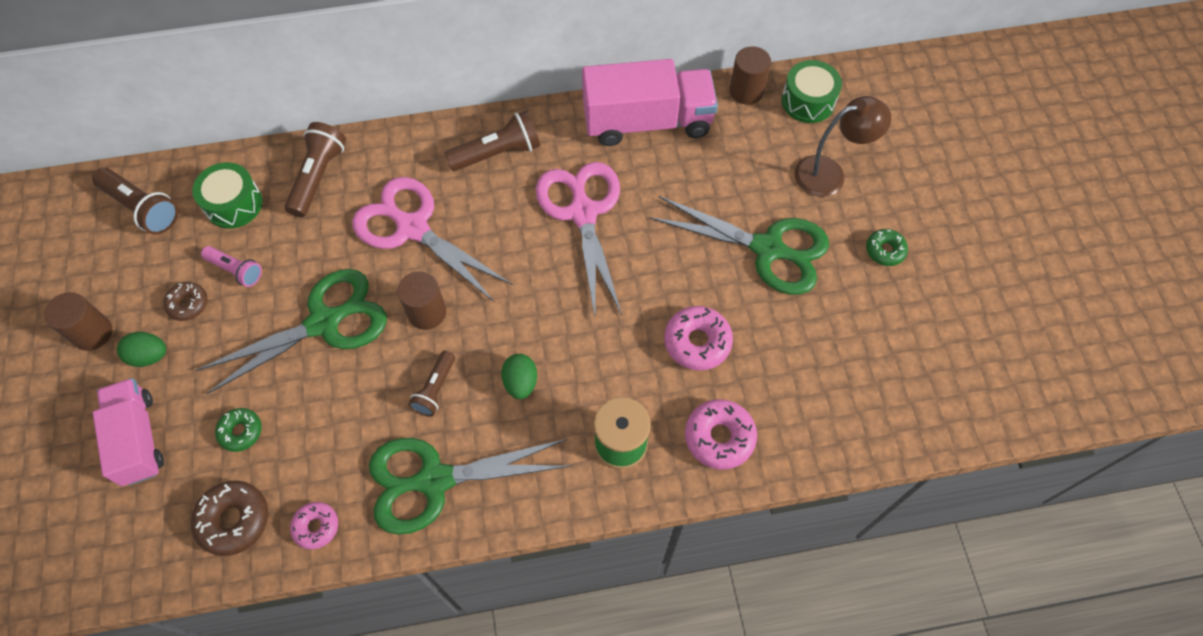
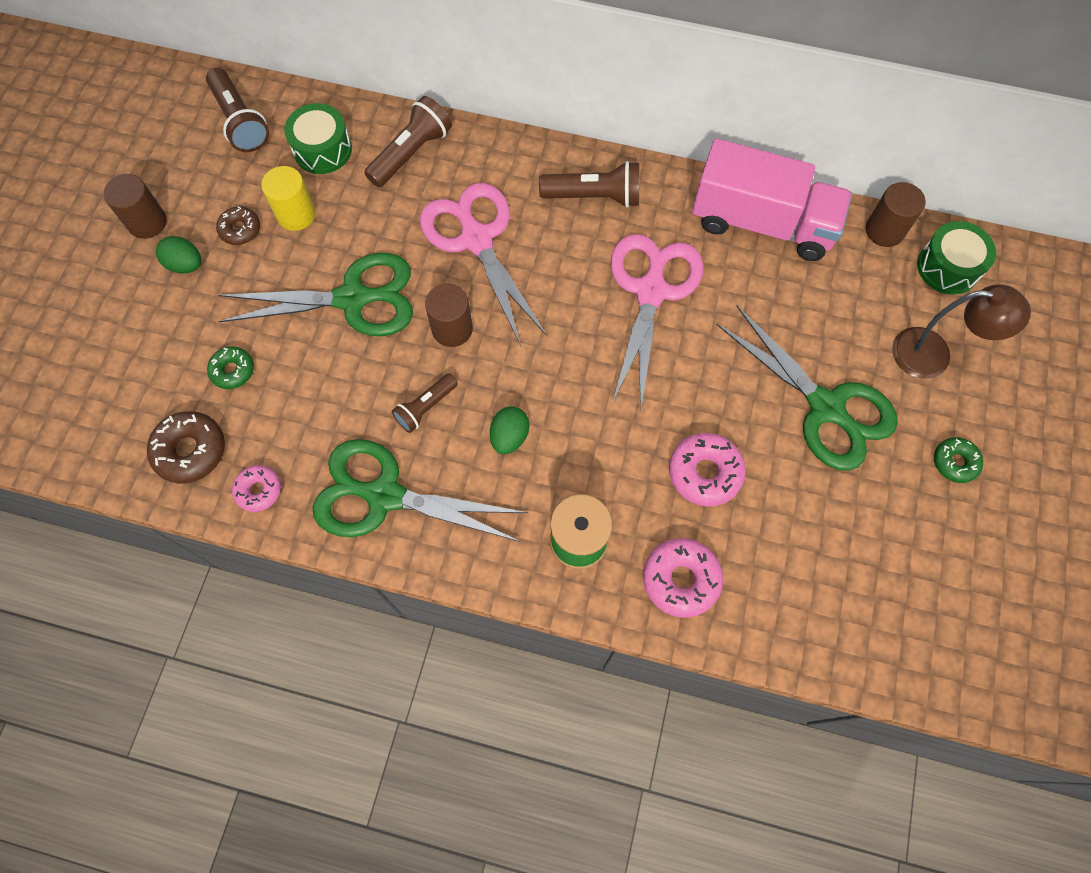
camera: 25 degrees right, 5 degrees up
(138, 439) = (143, 338): pink truck -> none
(236, 270) = (296, 214): pink flashlight -> yellow cylinder

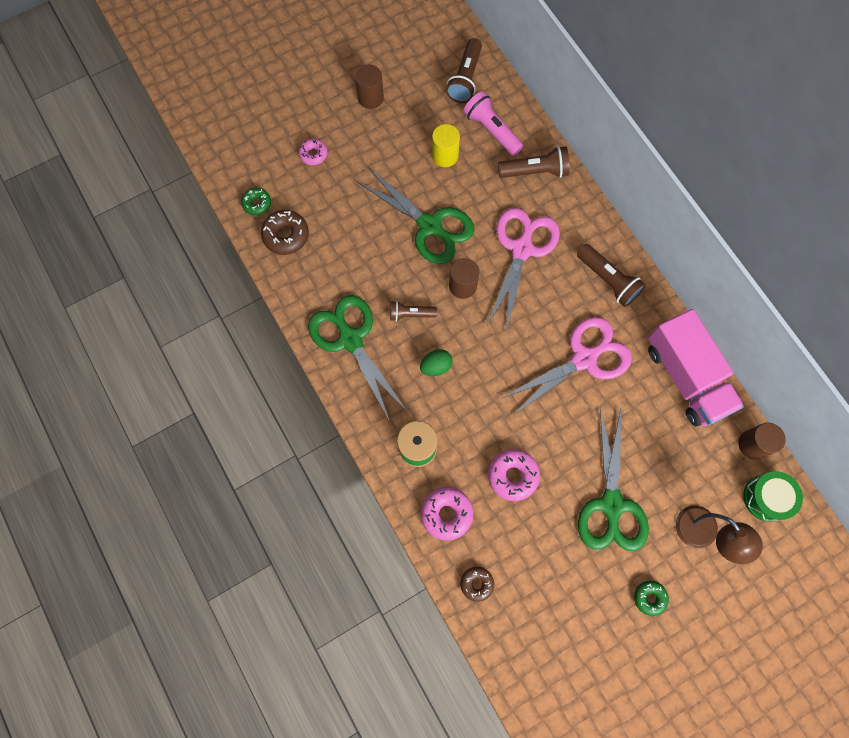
camera: 45 degrees right, 5 degrees up
(185, 265) = (368, 137): green egg -> none
(233, 370) = (340, 212): green donut -> green donut (257, 203)
(240, 229) = (410, 140): brown donut -> brown donut (477, 584)
(258, 490) = (298, 283): pink donut -> pink donut (313, 154)
(322, 150) = (491, 130): green drum -> pink flashlight

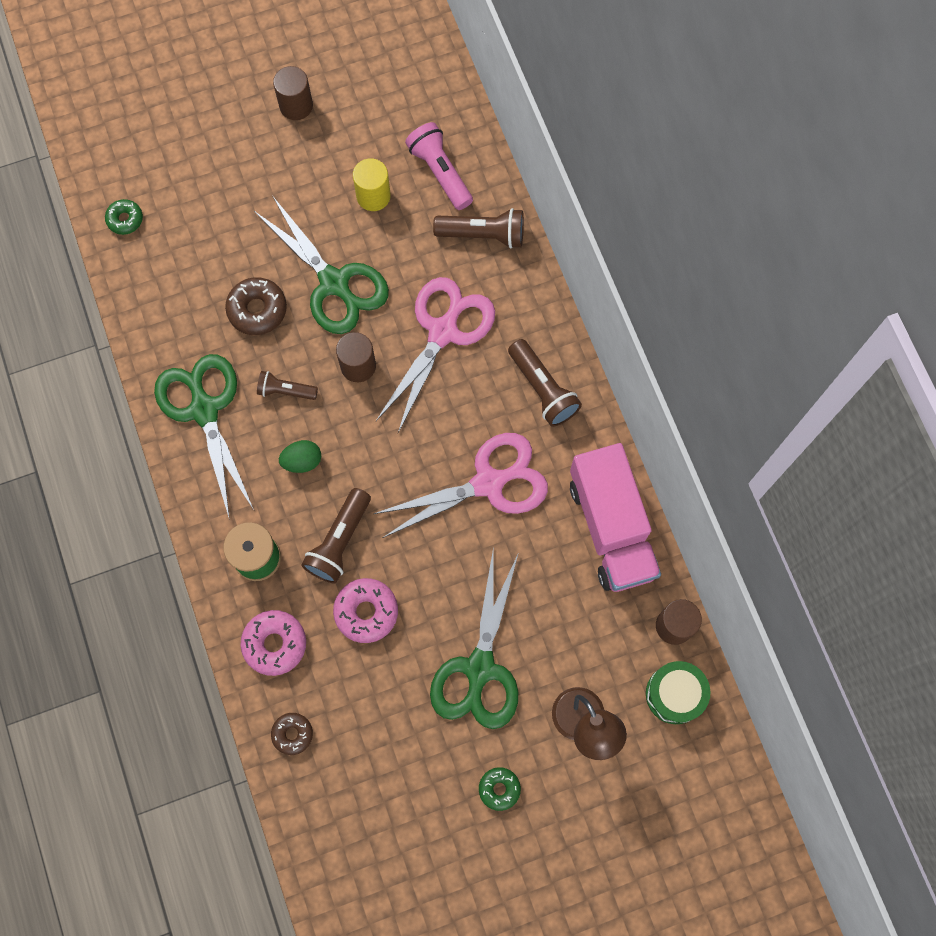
camera: 10 degrees right, 0 degrees up
(286, 235) = (152, 266): brown donut -> brown donut (257, 310)
(313, 154) = (208, 167): pink donut -> none
(465, 79) = (422, 100): brown flashlight -> brown flashlight (339, 541)

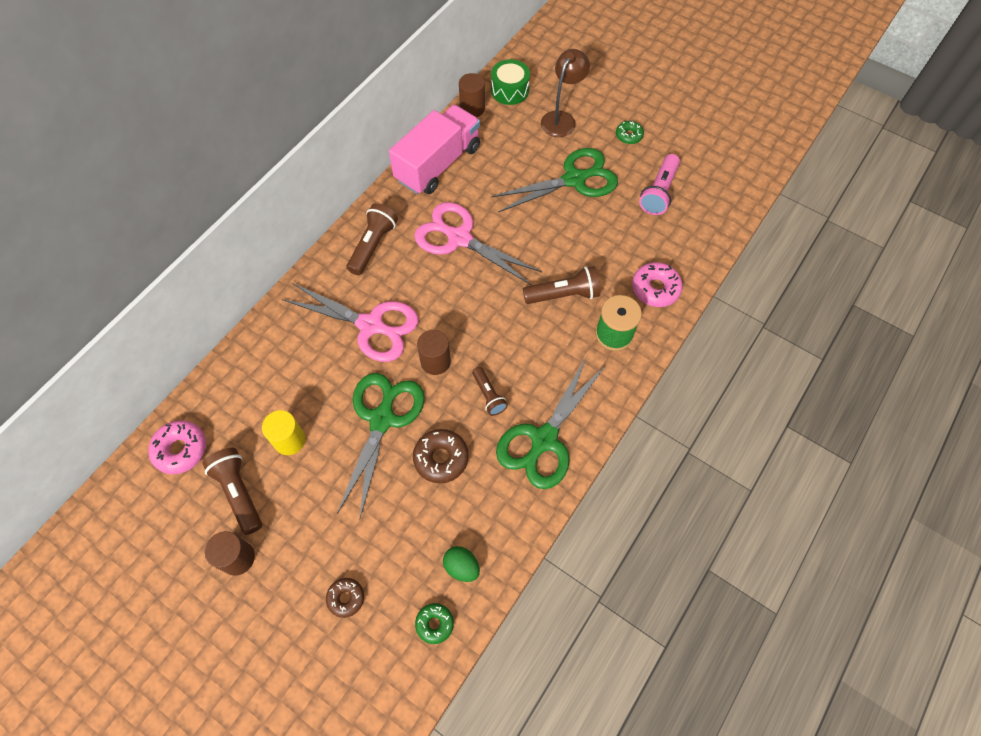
camera: 125 degrees left, 10 degrees down
(292, 734) = (695, 246): brown donut -> brown donut (346, 598)
(302, 461) = (529, 351): green egg -> green egg (461, 567)
(366, 612) = (593, 253): pink donut -> pink donut (181, 450)
(440, 172) = (240, 406): pink flashlight -> pink flashlight (659, 192)
(443, 331) = (371, 325): pink scissors -> pink scissors turned 150 degrees counterclockwise
(483, 234) = (277, 346): brown flashlight -> brown flashlight (239, 492)

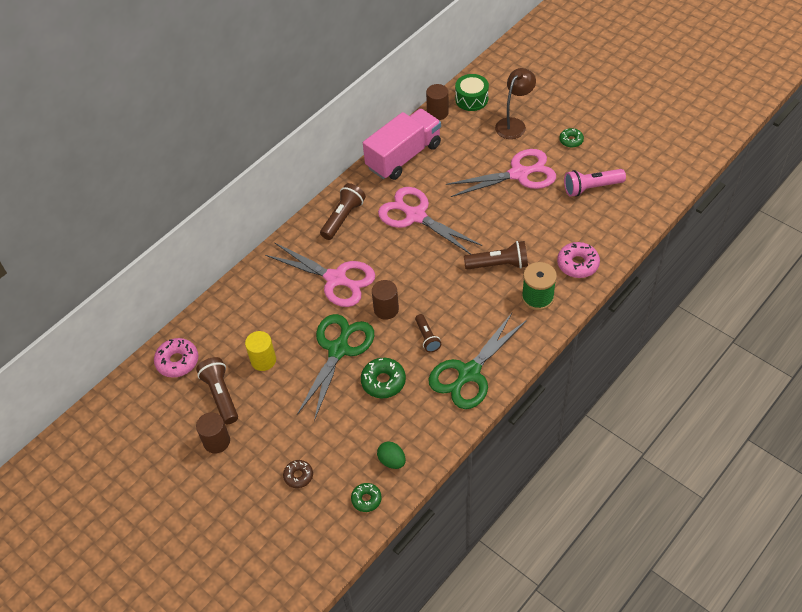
camera: 10 degrees right, 10 degrees down
(441, 458) = (383, 381): brown donut -> green donut
(574, 179) = (519, 174): green scissors -> pink scissors
(659, 192) = (591, 188): pink flashlight -> pink flashlight turned 45 degrees clockwise

